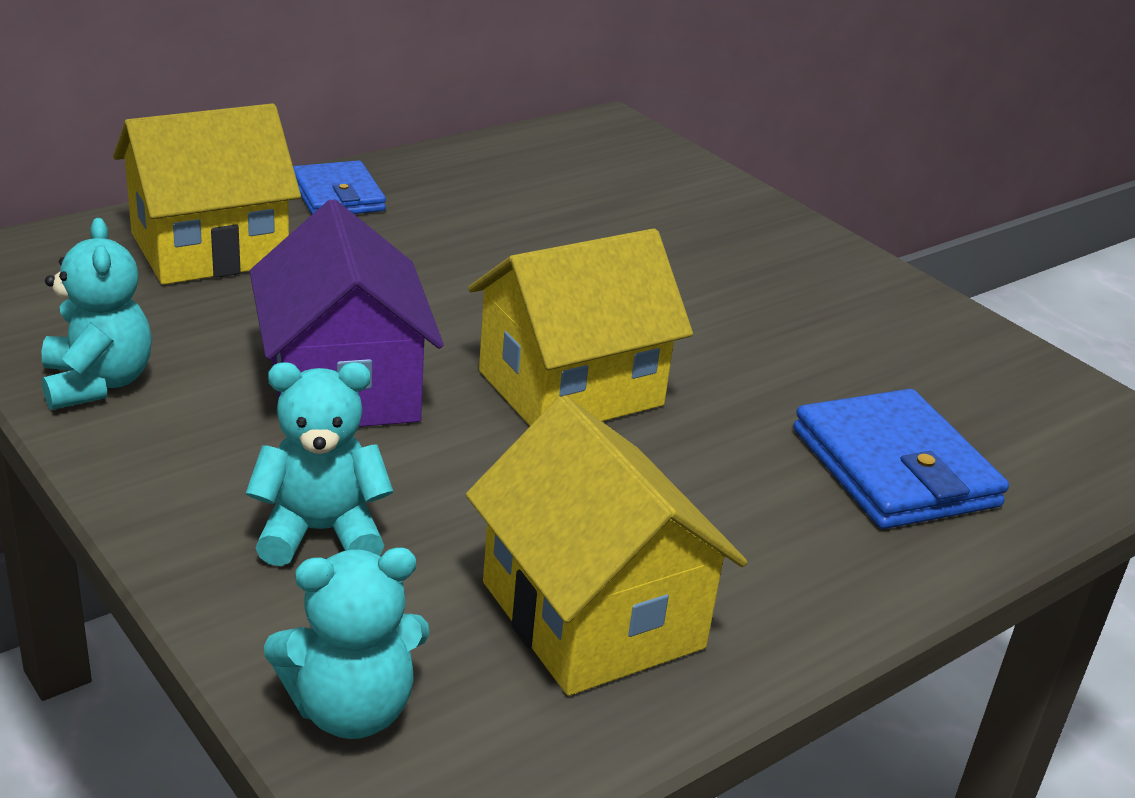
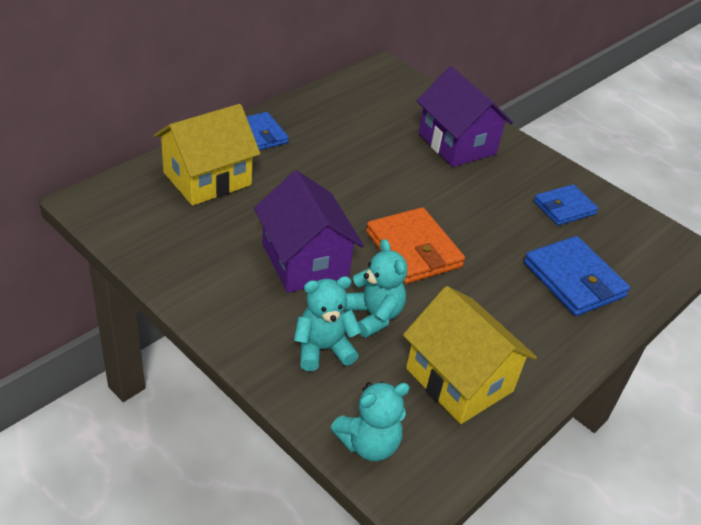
camera: 10 degrees left, 10 degrees up
(97, 383) = (184, 273): turquoise teddy bear -> turquoise teddy bear (374, 316)
(570, 388) = (413, 249): yellow house -> orange wallet
(713, 238) = (457, 144): none -> purple house
(904, 351) = (564, 208): none -> blue wallet

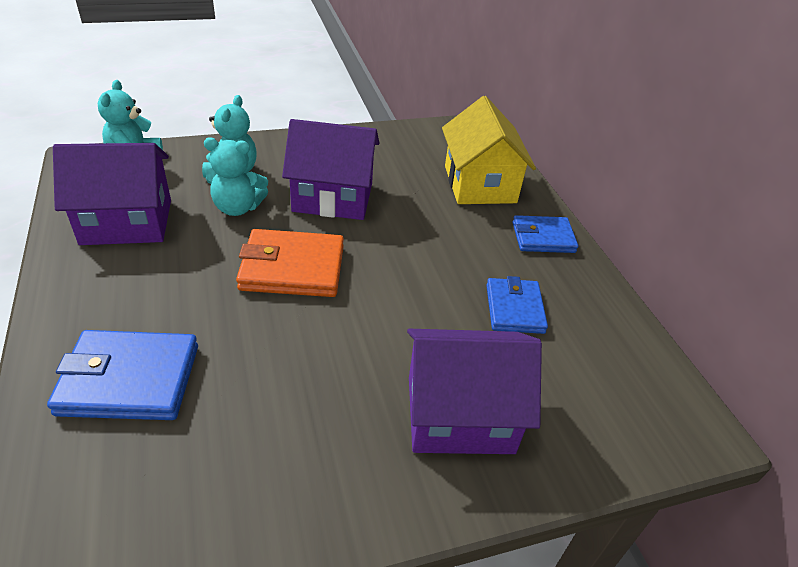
camera: 120 degrees right, 0 degrees up
(459, 379) = (127, 222): yellow house -> purple house
(564, 208) = (245, 465): blue wallet -> blue wallet (514, 309)

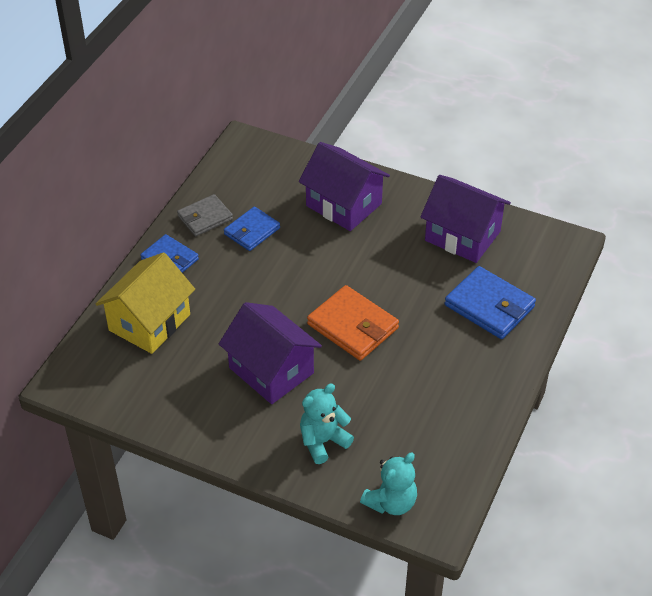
camera: 135 degrees left, 5 degrees up
(127, 222) = (435, 427): purple house -> purple house (462, 236)
(237, 208) = (348, 398): turquoise teddy bear -> none
(578, 295) = (205, 218): none -> grey wallet

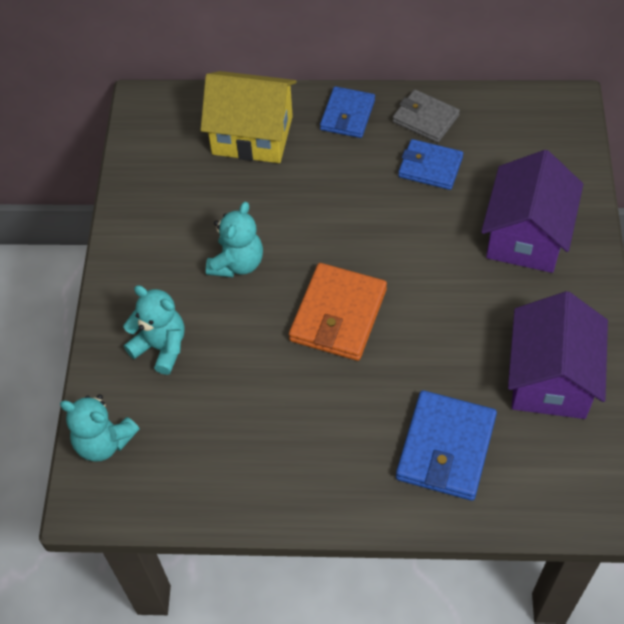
camera: 70 degrees right, 10 degrees up
(271, 370) = (237, 263): purple house -> turquoise teddy bear

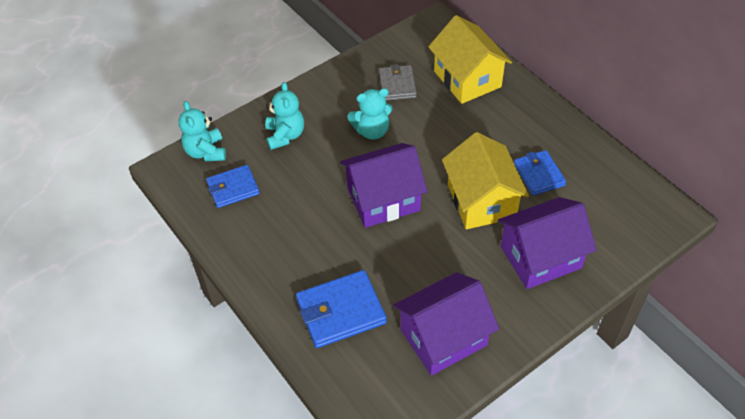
camera: 50 degrees right, 5 degrees down
(338, 315) = (383, 199): orange wallet -> purple house
(347, 115) = (532, 111): blue wallet -> blue wallet (233, 188)
(418, 234) = (481, 201): none -> yellow house
(425, 119) = (573, 149): grey wallet -> grey wallet (397, 85)

